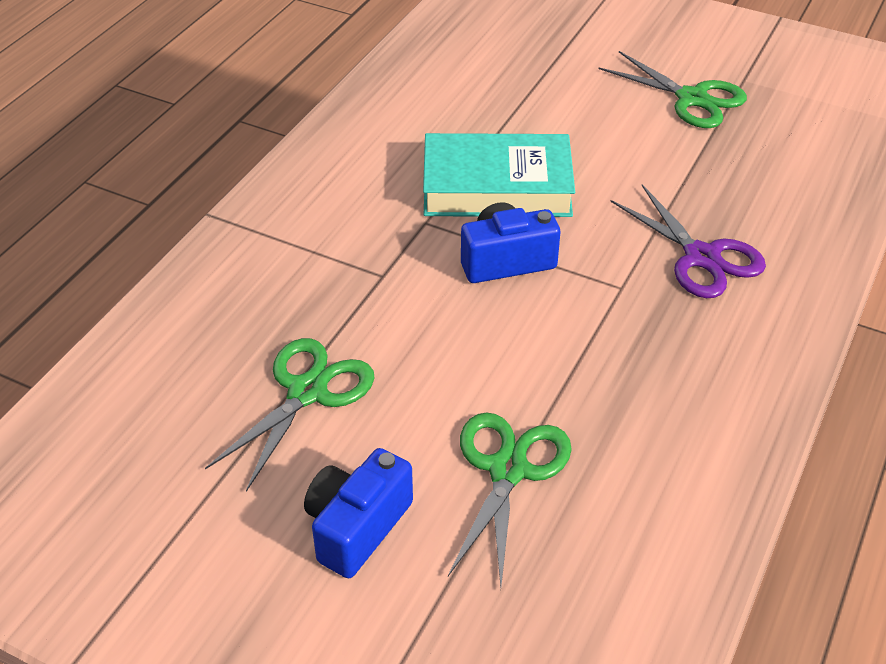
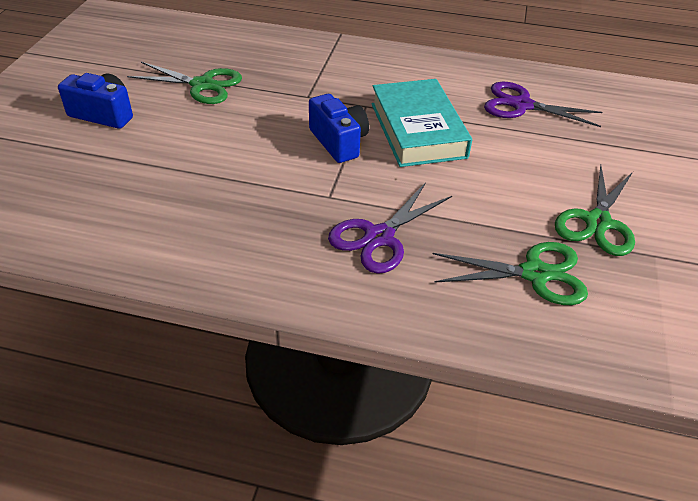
camera: 75 degrees right, 0 degrees up
(465, 92) = (521, 105): none -> purple scissors
(508, 470) = (147, 161): green scissors -> green scissors (535, 274)

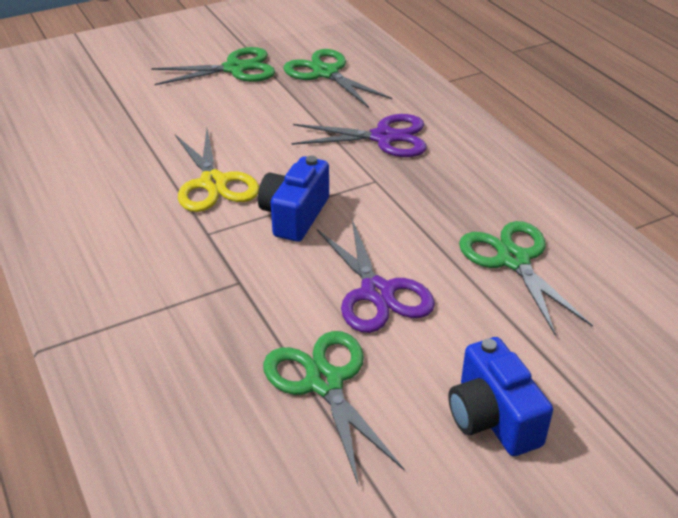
camera: 130 degrees left, 5 degrees down
(166, 198) = (513, 260): none -> green scissors
(418, 130) = (213, 183): turquoise book -> yellow scissors
(521, 105) = (92, 148): purple scissors -> purple scissors (377, 292)

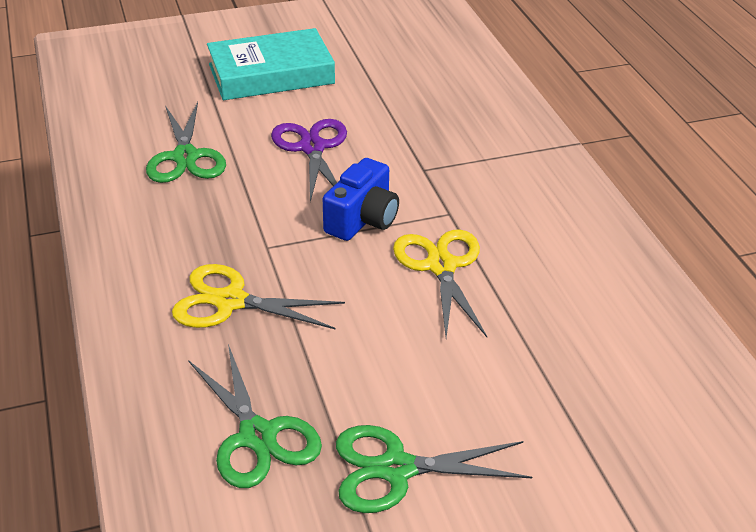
camera: 170 degrees left, 0 degrees up
(325, 382) = (372, 101): green scissors -> none
(383, 137) = (230, 301): purple scissors -> yellow scissors
(492, 418) = (271, 74): blue camera -> turquoise book

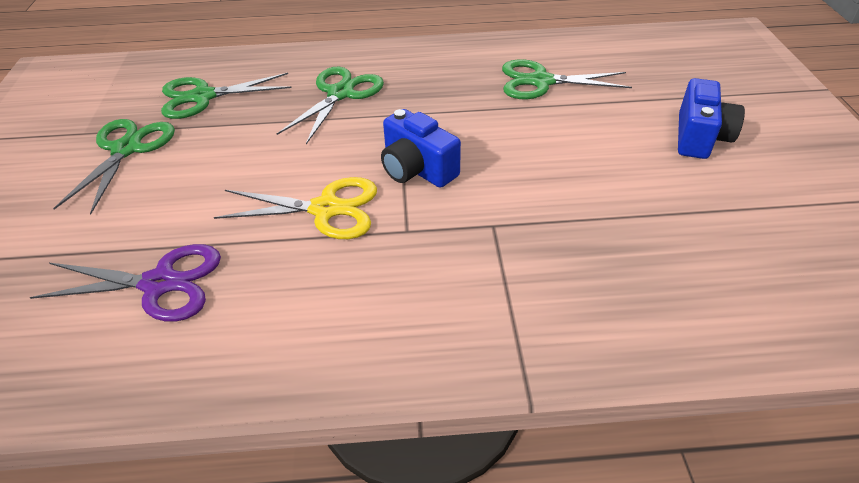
camera: 105 degrees right, 5 degrees up
(230, 301) = (340, 94): yellow scissors -> green scissors
(271, 74) = (700, 137): turquoise book -> blue camera
(312, 148) = (547, 151): purple scissors -> purple scissors (159, 284)

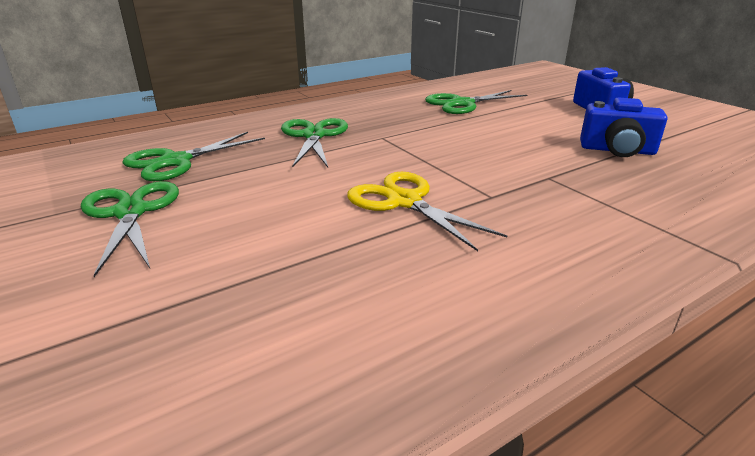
camera: 30 degrees left, 15 degrees down
(159, 284) = (311, 297): purple scissors -> none
(325, 209) = (404, 201): yellow scissors -> yellow scissors turned 105 degrees counterclockwise
(417, 169) = (444, 162): blue camera -> blue camera (617, 150)

